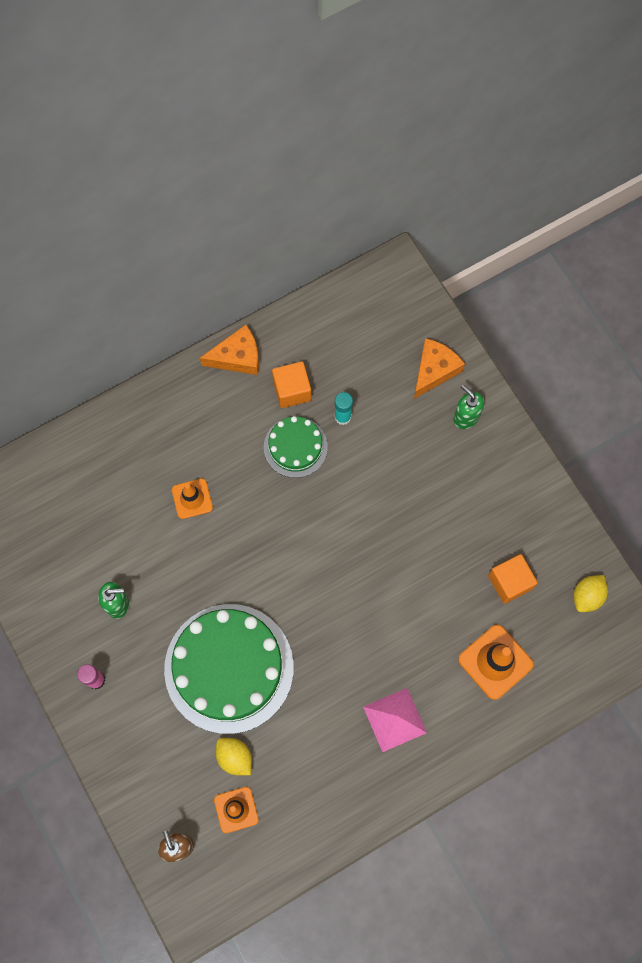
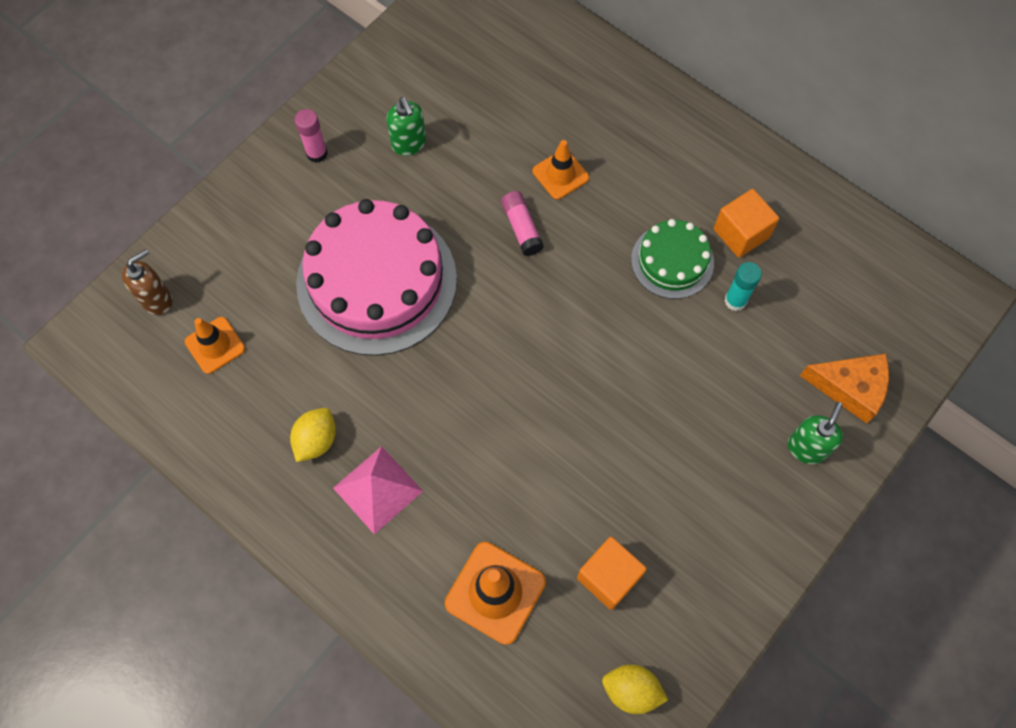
camera: 70 degrees right, 5 degrees down
(226, 544) = (522, 228): none -> pink glue stick
(229, 668) = (377, 281): green cake -> pink cake
(235, 757) = (275, 323): yellow lemon -> yellow lemon (316, 440)
(237, 357) = (752, 162): orange cheese -> none

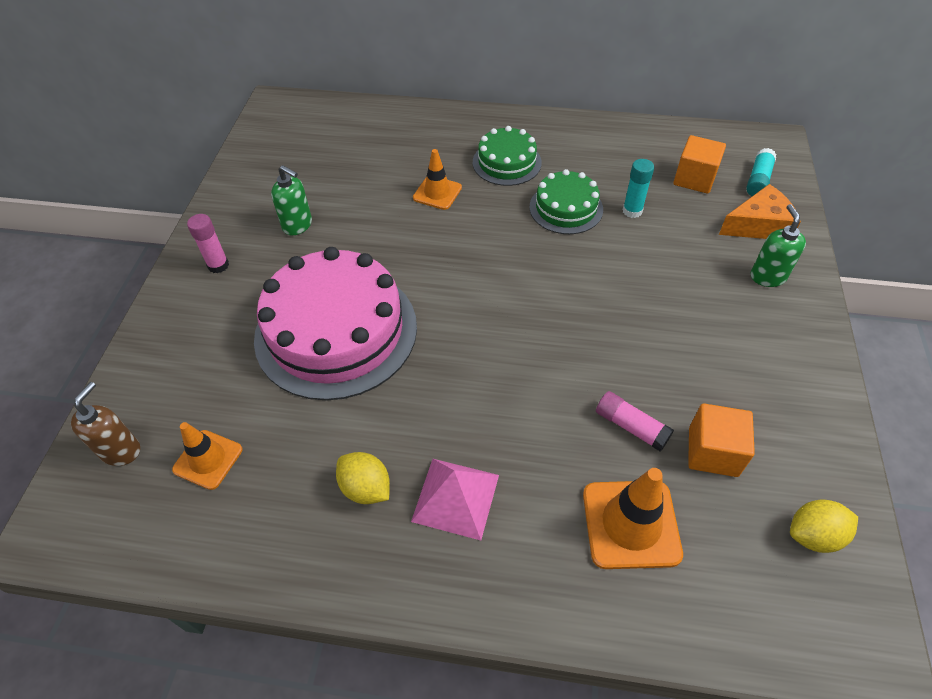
camera: 30 degrees left, 15 degrees down
(316, 440) = (366, 488): yellow lemon -> yellow lemon turned 45 degrees counterclockwise
(522, 228) = (434, 239): pink glue stick -> pink glue stick (631, 426)
(654, 172) = (506, 162): none -> green cake
(741, 233) = (599, 170): orange cube -> orange cube (694, 179)
(899, 335) = (758, 180): none -> turquoise glue stick

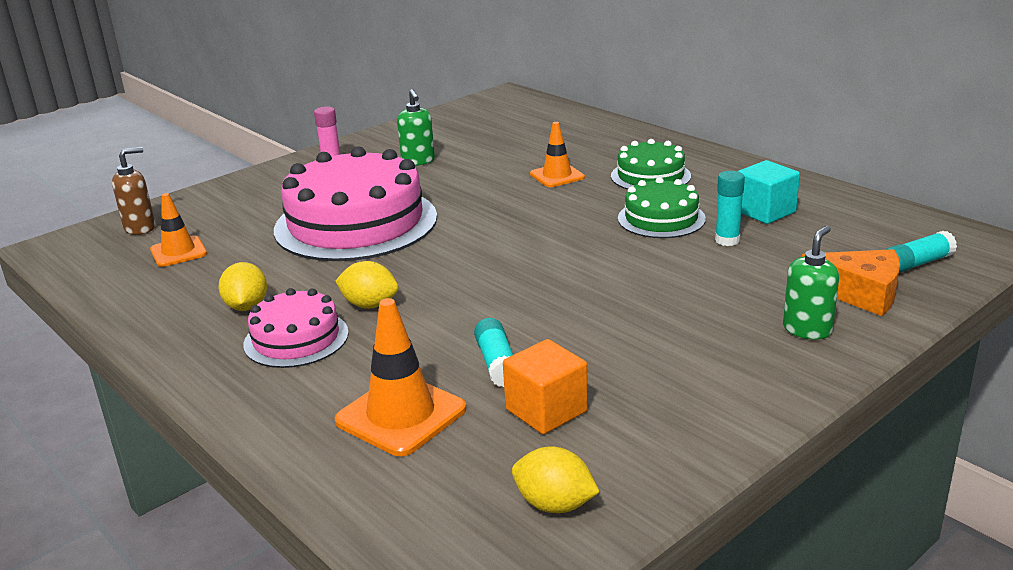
camera: 40 degrees right, 25 degrees down
(455, 497) = (296, 338): pink pyramid -> pink cake
(467, 422) = (370, 305): none -> yellow lemon
(623, 168) = (765, 212): none -> turquoise cube
(631, 426) = (497, 363): pink glue stick -> turquoise glue stick
(694, 179) = (836, 240): orange cube -> none

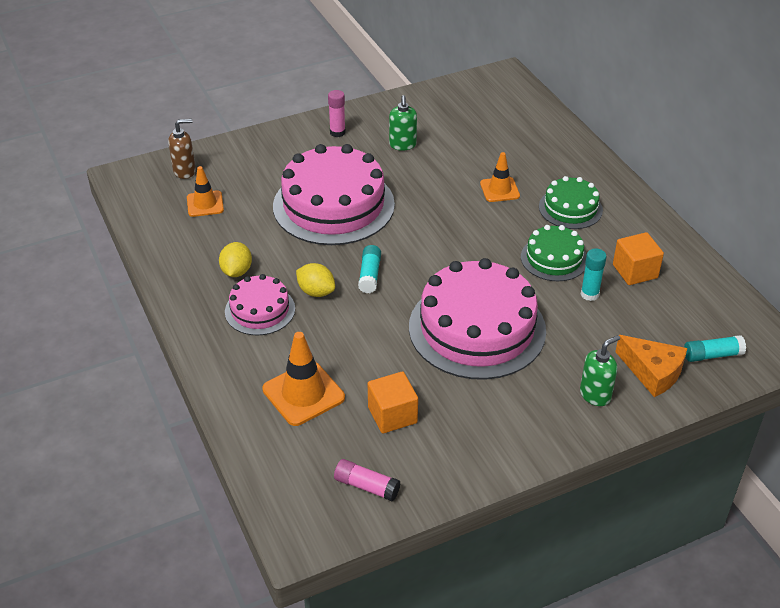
camera: 15 degrees right, 15 degrees up
(497, 363) = (378, 367): turquoise glue stick -> turquoise glue stick (370, 275)
(554, 505) = (366, 486): yellow lemon -> pink glue stick
(608, 297) = (477, 328): none -> pink cake
(765, 212) = (635, 271): turquoise cube -> orange cube

